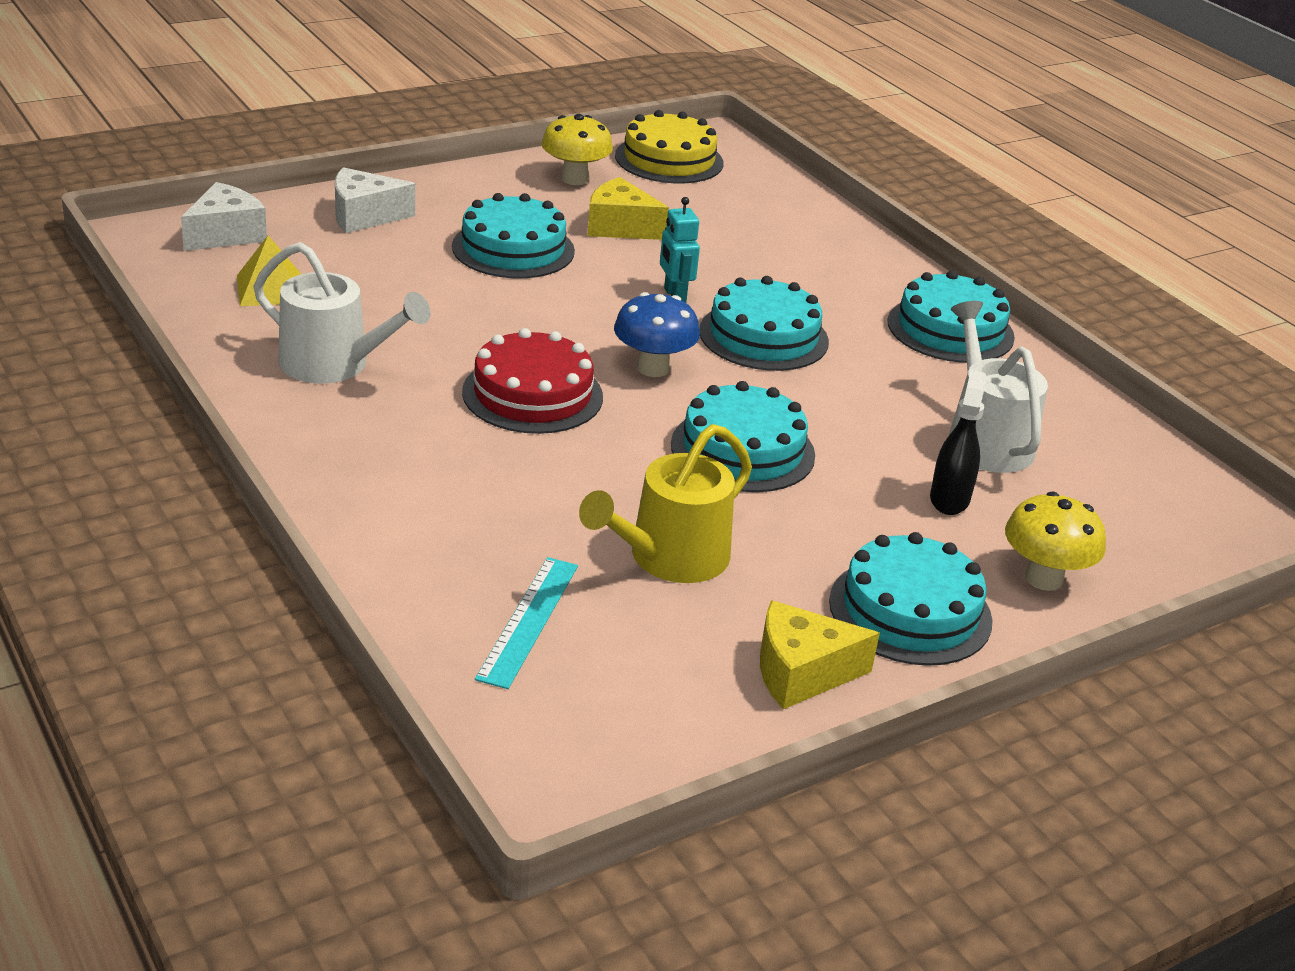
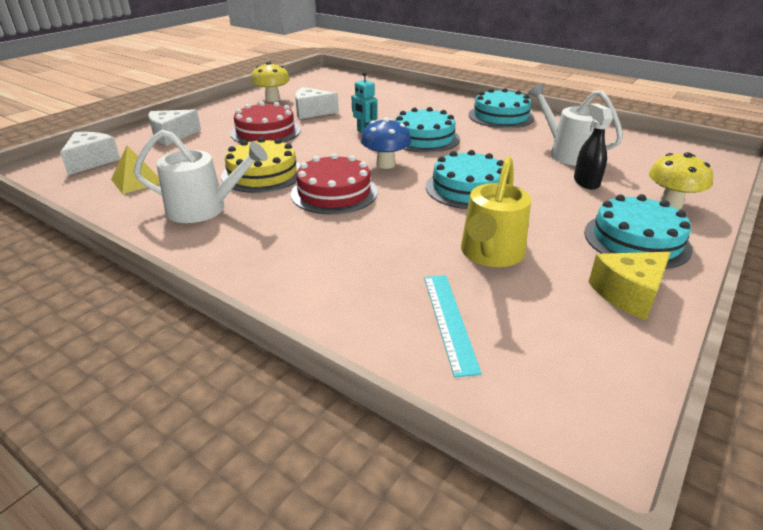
camera: 20 degrees left, 0 degrees up
(513, 249) = (265, 132): turquoise cake -> red cake
(620, 227) = (312, 112): yellow cheese -> white cheese
(669, 159) = (311, 84): yellow cake -> yellow cake (262, 174)

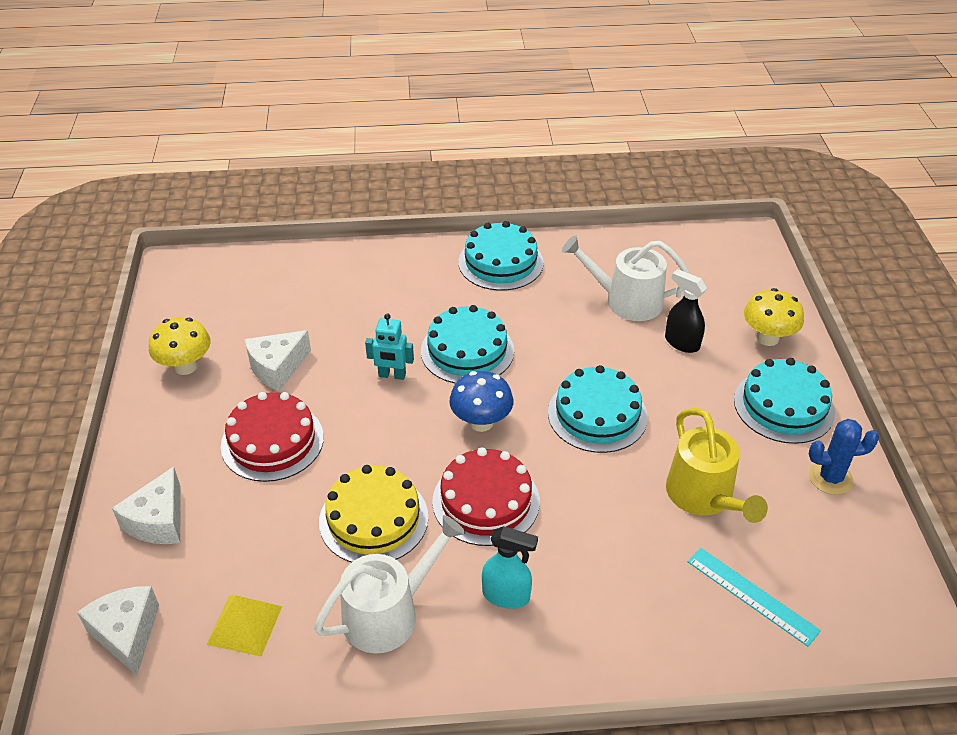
camera: 40 degrees left, 10 degrees up
(277, 233) = (506, 596): none -> turquoise spray bottle
(628, 294) = (830, 478): yellow cheese -> blue cactus

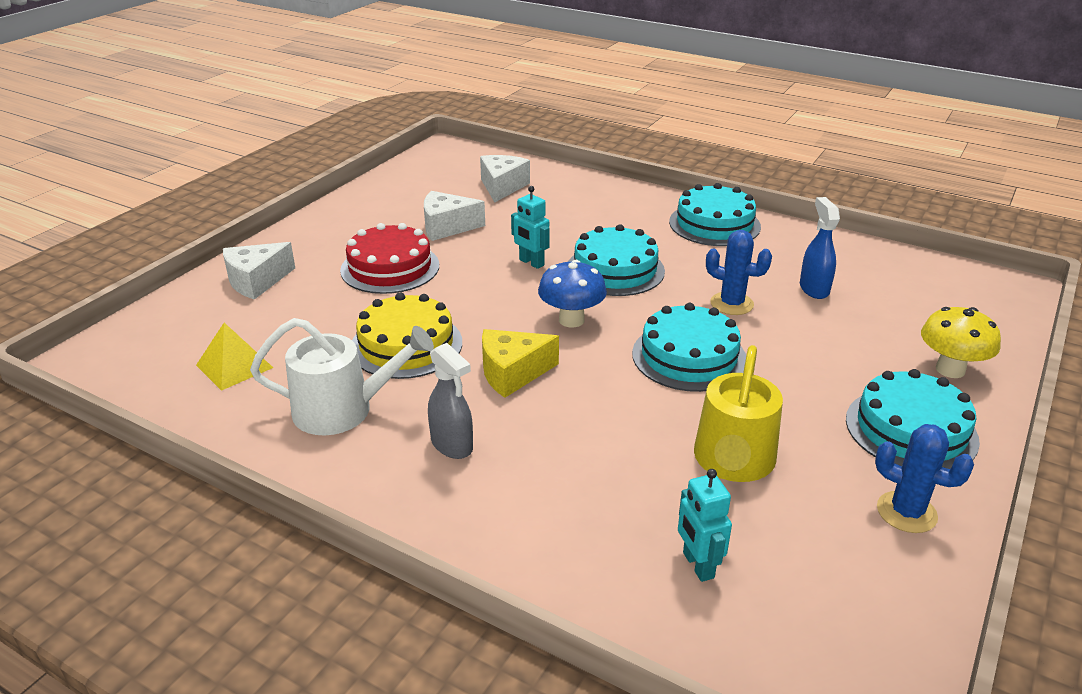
camera: 35 degrees right, 10 degrees down
(127, 633) = (157, 334): white cheese -> white cheese (502, 187)
(185, 366) = (383, 204): yellow mushroom -> none
(486, 501) = (512, 373): red cake -> yellow cheese
(506, 596) = (452, 445): turquoise spray bottle -> grey spray bottle
(583, 345) = (731, 304): none -> blue cactus
(626, 301) = (814, 289): white watering can -> blue spray bottle
(681, 342) = (841, 338): black spray bottle -> none
(752, 595) = (697, 565): turquoise ruler -> turquoise robot

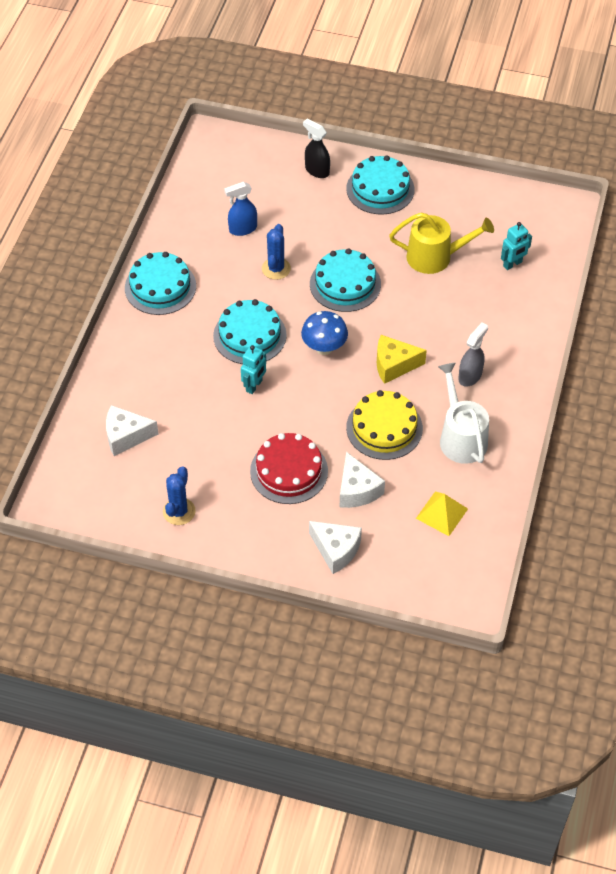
camera: 105 degrees left, 20 degrees up
(447, 227) = (212, 454): white cheese -> white cheese (357, 490)
(512, 373) = (394, 365): yellow cheese -> yellow cheese turned 120 degrees clockwise
(906, 512) = (446, 193): blue cactus -> blue cactus (179, 511)
(950, 369) = (317, 170): yellow mushroom -> black spray bottle

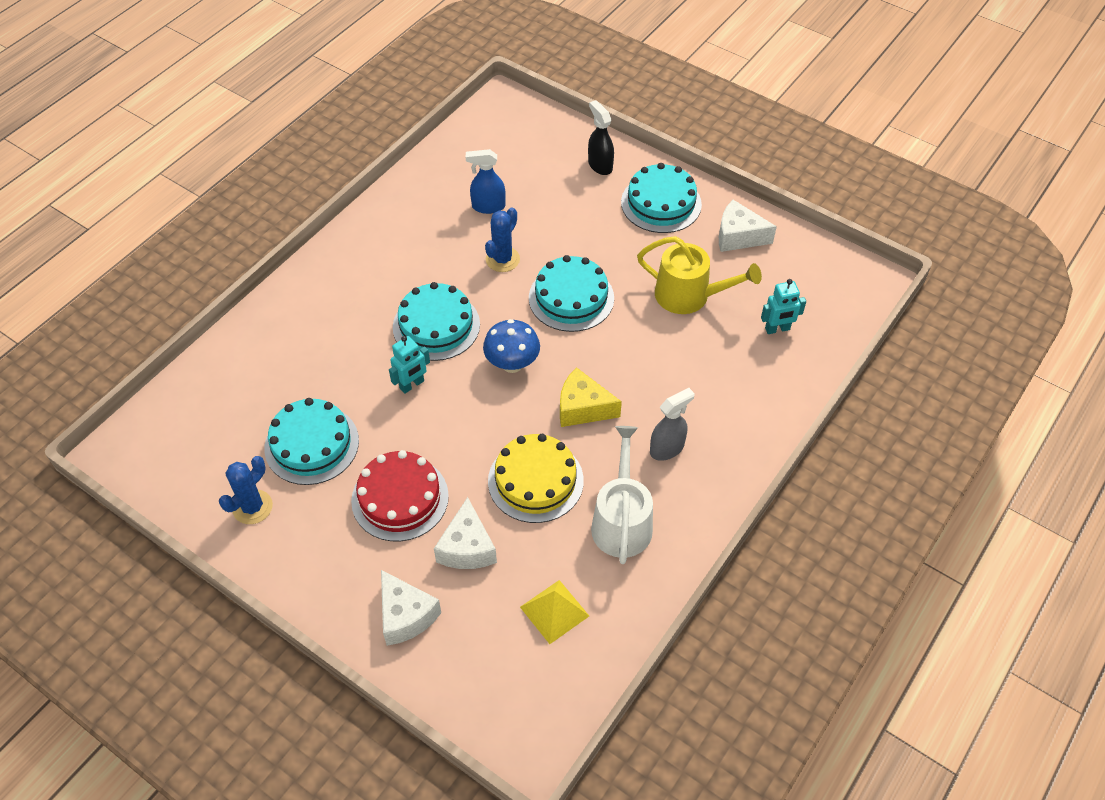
camera: 20 degrees right, 0 degrees up
(126, 436) = (243, 400): white cheese -> white cheese (738, 236)
(160, 287) = (368, 245): turquoise cake -> turquoise cake (311, 444)

